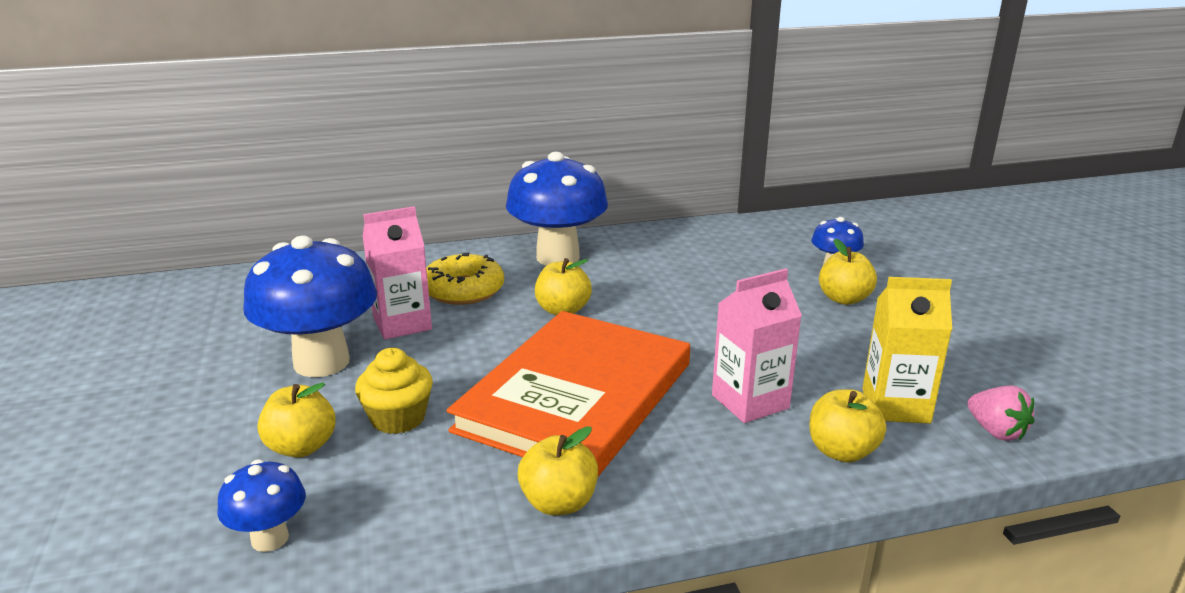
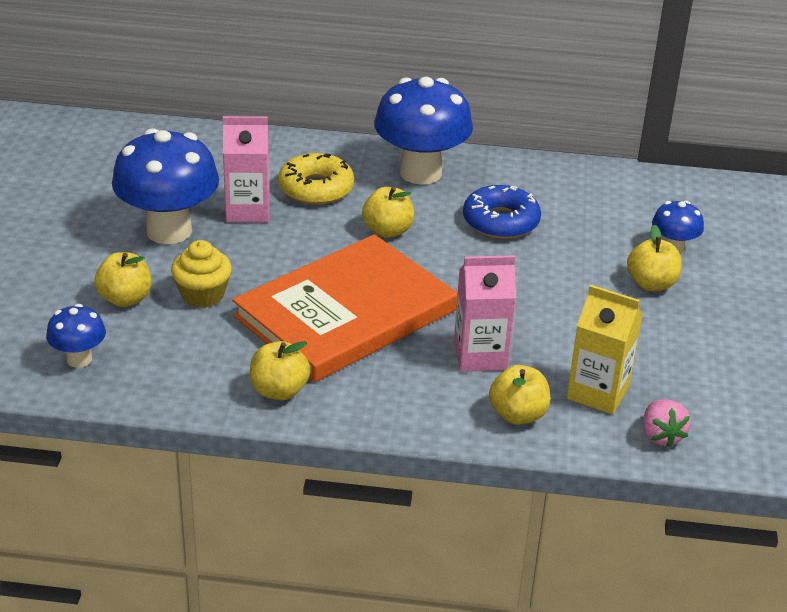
camera: 20 degrees right, 10 degrees up
(664, 280) = (500, 221): none -> blue donut

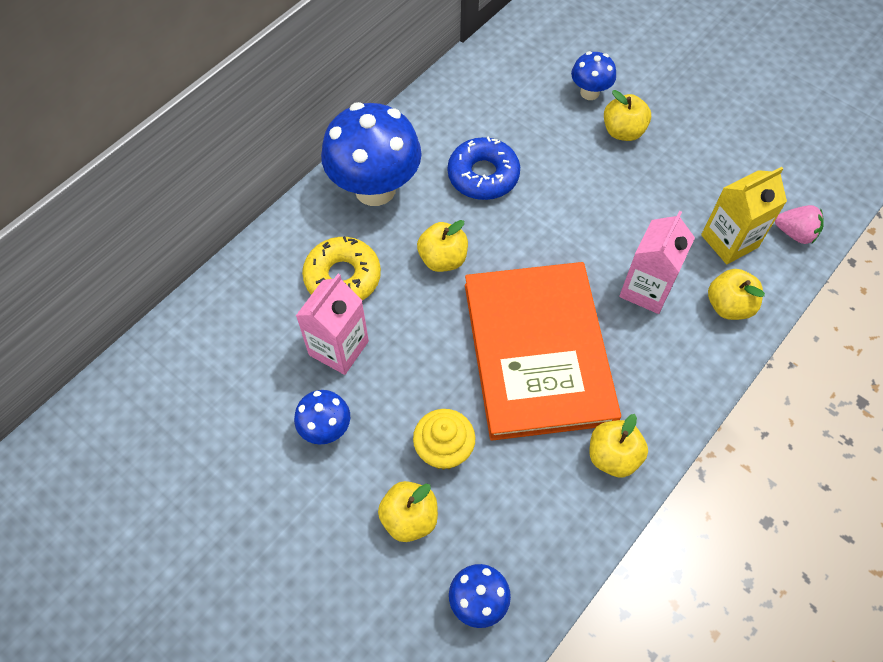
camera: 55 degrees left, 25 degrees up
(169, 231) = (326, 429): blue mushroom -> blue mushroom, size x0.49

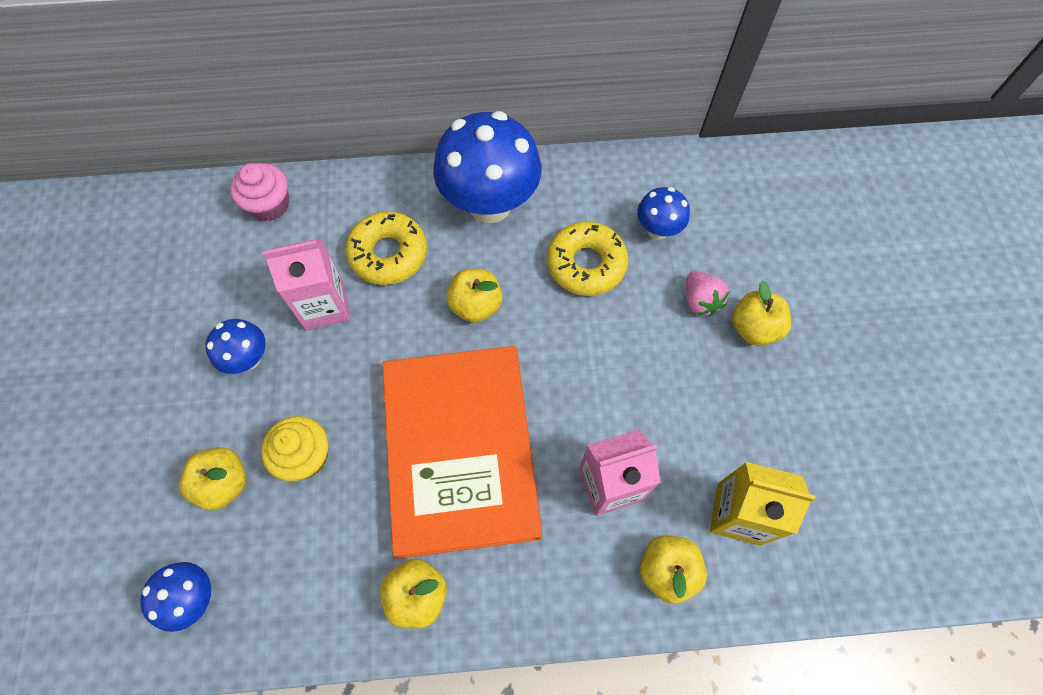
camera: 45 degrees right, 5 degrees up
(209, 319) = (269, 205): none -> pink cupcake
(483, 175) = (586, 264): blue donut -> yellow donut
(538, 352) = (460, 450): orange book -> orange book turned 45 degrees counterclockwise
(589, 93) = (763, 268): blue mushroom -> blue mushroom (657, 230)
(795, 233) = (813, 567): pink strawberry -> pink strawberry (700, 301)

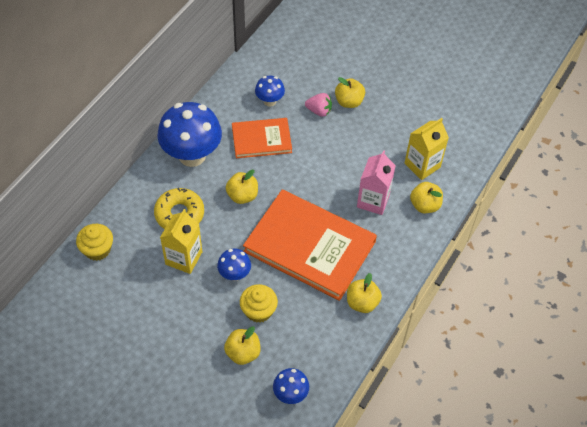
camera: 55 degrees left, 10 degrees down
(248, 359) = (183, 307): blue mushroom -> blue mushroom (234, 274)
(269, 205) = (97, 249): pink cupcake -> yellow cupcake
(325, 306) = (184, 258): pink carton -> yellow carton
(586, 264) = (261, 139): yellow donut -> orange book

